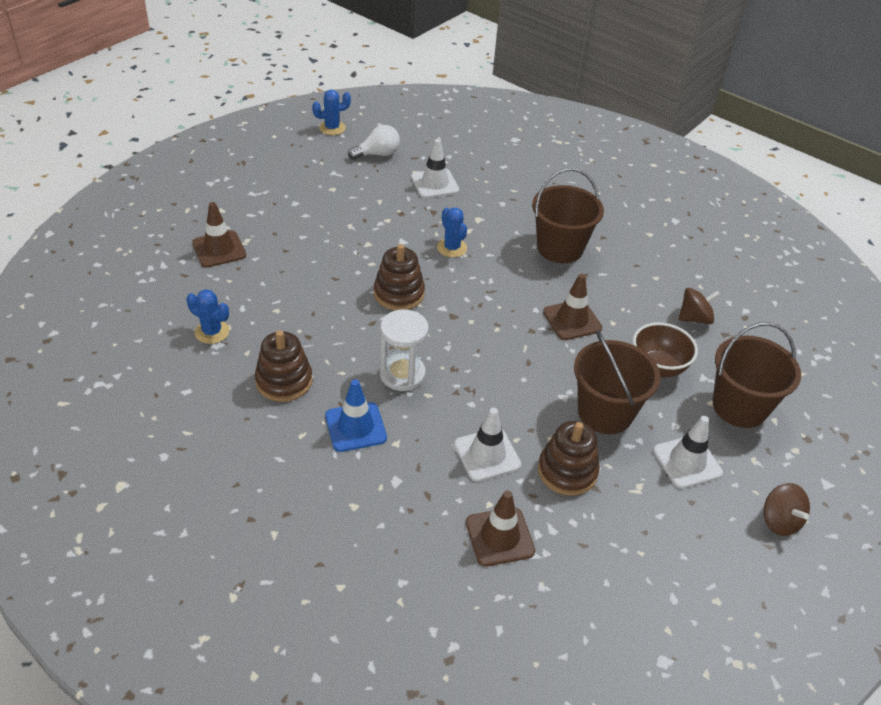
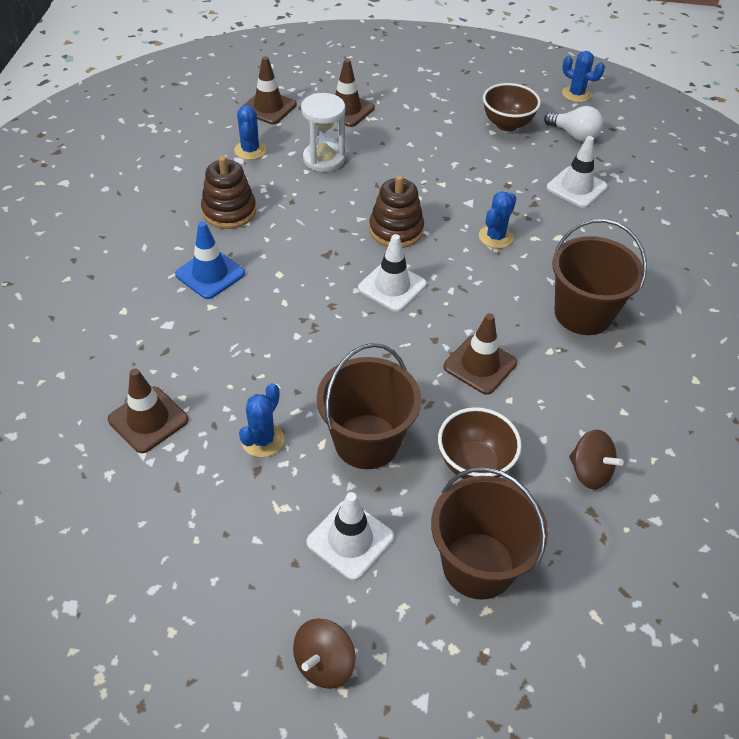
camera: 60 degrees right, 5 degrees up
(161, 293) = (268, 107): none -> brown traffic cone
(331, 177) = (507, 124): none -> brown bowl
(402, 374) = (295, 275): white hourglass -> white hourglass (324, 159)
(487, 455) = (241, 372): white traffic cone -> white traffic cone (392, 286)
(567, 471) = (262, 440): brown stacking toy -> blue cactus

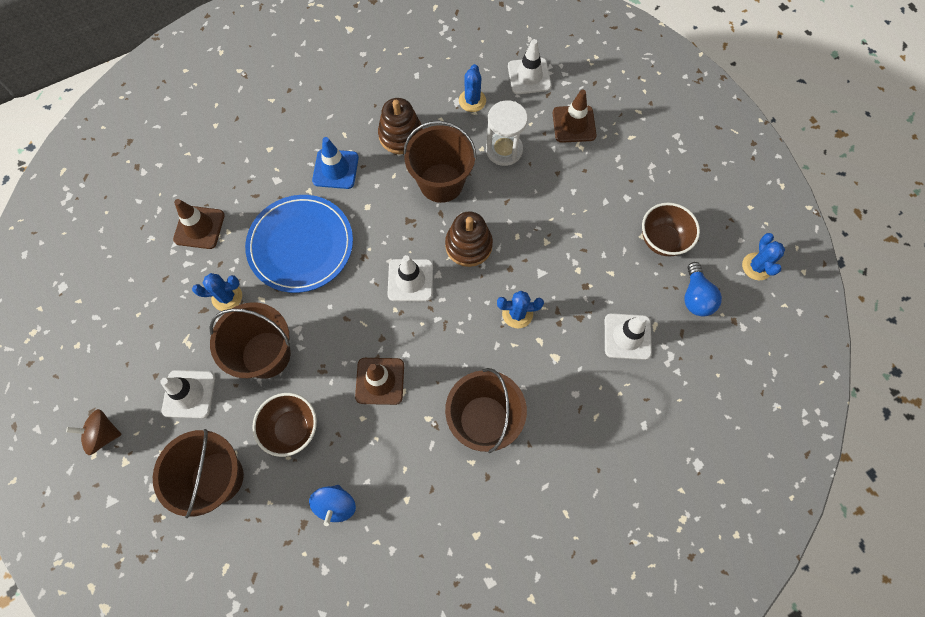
camera: 55 degrees right, 20 degrees up
(250, 150) = (472, 101): blue cactus -> blue cactus turned 45 degrees counterclockwise
(267, 345) = (301, 245): none -> blue plate
(268, 107) = (529, 76): brown traffic cone -> white traffic cone
(311, 213) = (441, 183): none -> brown bucket
(574, 135) = (695, 297): white light bulb -> blue light bulb
(589, 472) = (335, 505): brown spinning top -> blue spinning top

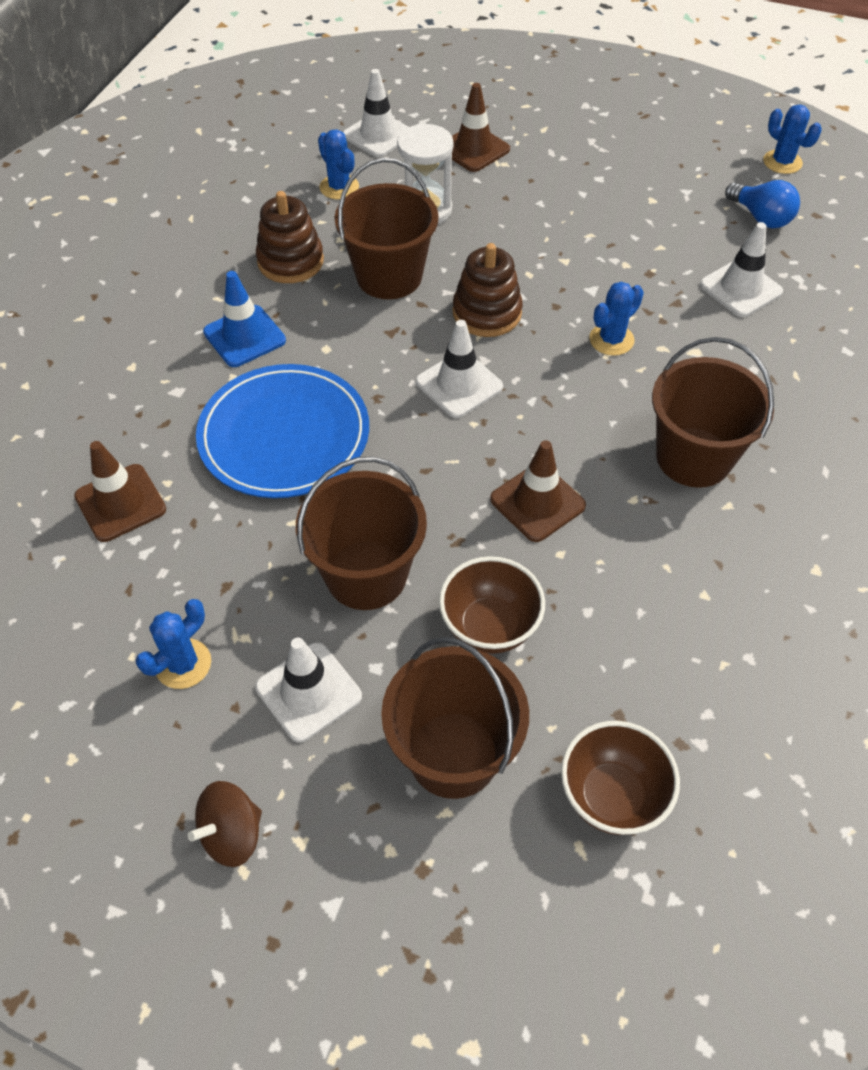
camera: 40 degrees left, 15 degrees down
(227, 297) = (243, 550): blue cactus -> blue cactus (183, 664)
(335, 505) = (633, 664): blue spinning top -> none
(662, 240) = (675, 192): brown bowl -> brown bowl (611, 796)

